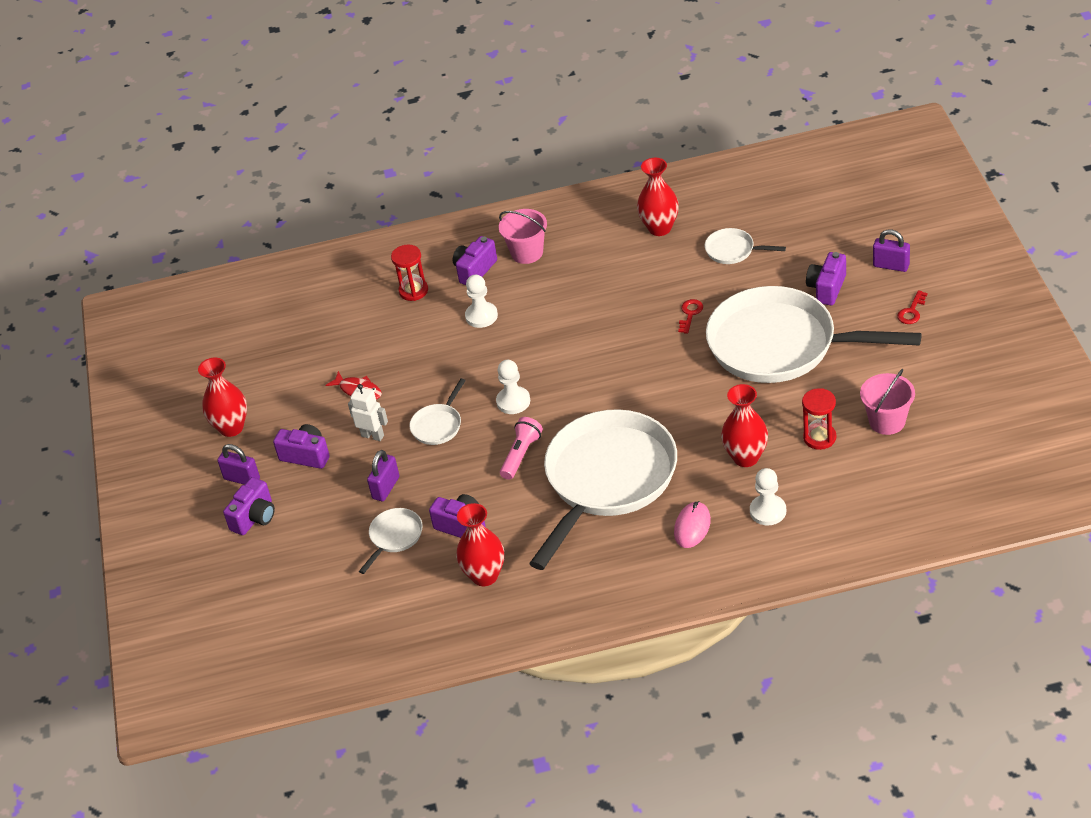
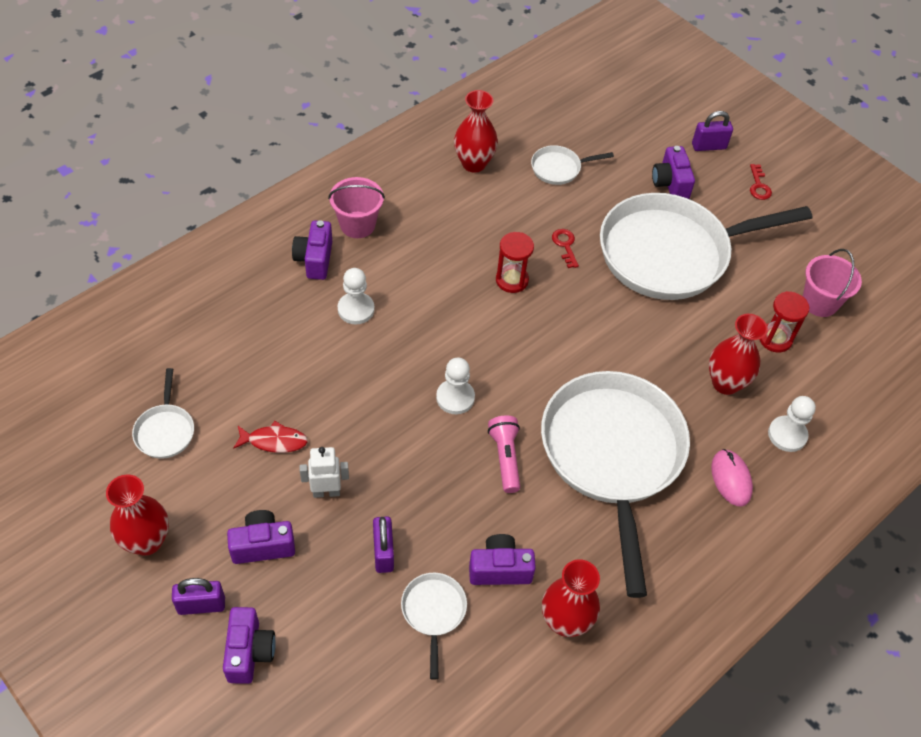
camera: 40 degrees left, 10 degrees up
(413, 291) = (261, 302): red hourglass -> red hourglass (512, 280)
(438, 425) = (392, 453): white pan -> white pan (165, 431)

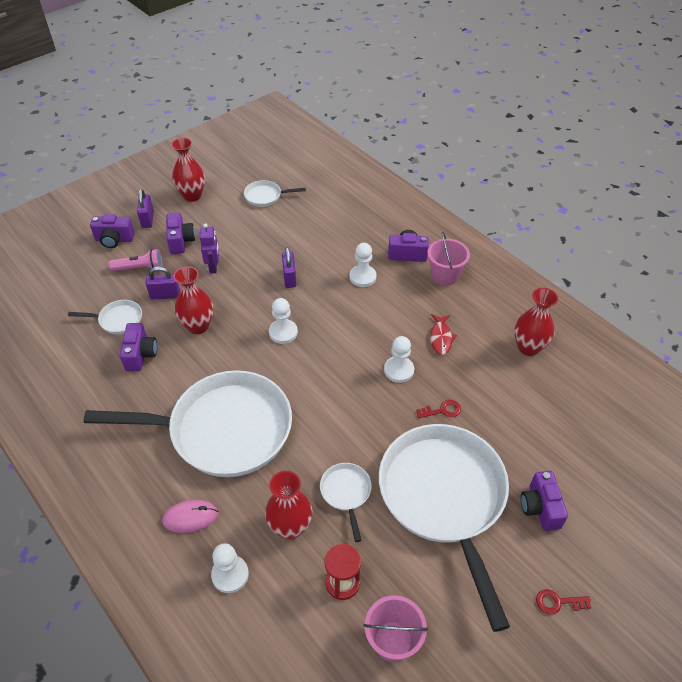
camera: 95 degrees right, 5 degrees down
(274, 441) = (254, 242): red fish -> red fish (441, 338)
(326, 492) = (213, 267): white robot -> purple robot
(505, 458) = (228, 360): pink flashlight -> pink flashlight (140, 268)
(512, 280) = (398, 370): red hourglass -> white pawn
(559, 168) = (538, 411): white pan -> white pan (346, 493)
(565, 621) = (93, 390): red vase -> red vase (198, 326)
(670, 184) = (540, 508): purple camera -> purple camera turned 90 degrees counterclockwise
(708, 146) = (608, 555): purple padlock -> purple padlock (289, 278)

